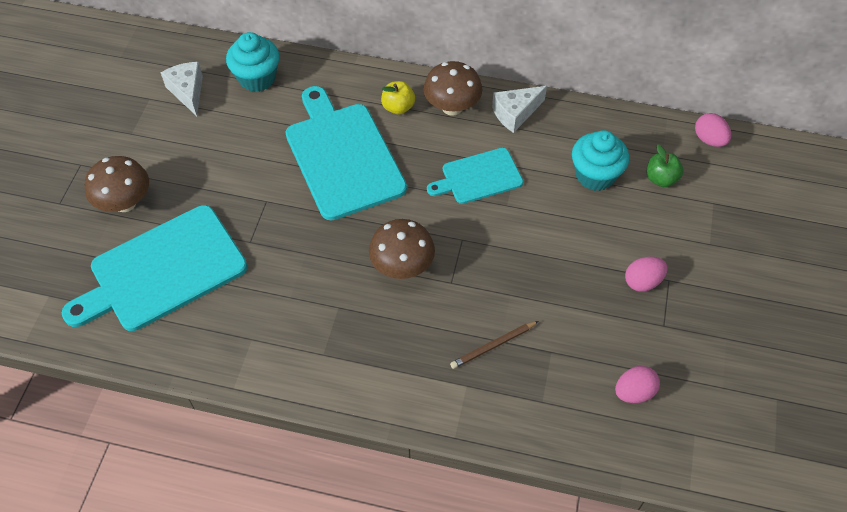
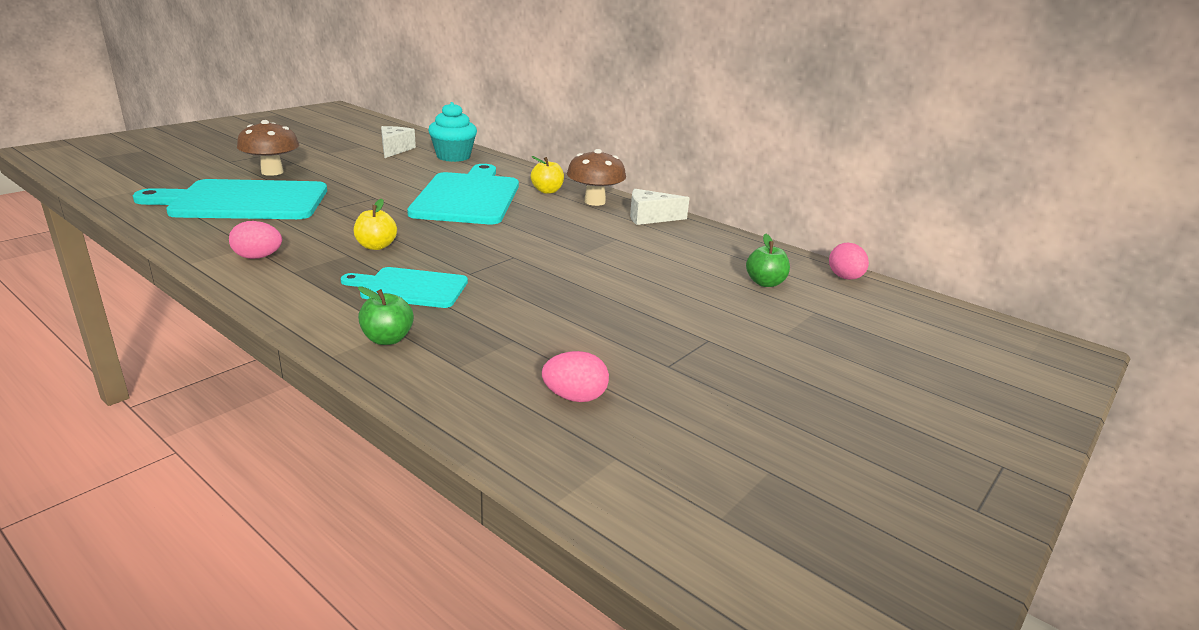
camera: 25 degrees right, 30 degrees down
(347, 282) = (376, 246): none -> yellow apple
(402, 266) = (437, 253): brown mushroom -> none
(472, 398) = (387, 339): none -> green apple
(478, 177) = (574, 234): turquoise cutting board -> turquoise cutting board (410, 288)
(493, 346) = (457, 317): brown pencil -> none
(595, 175) = (693, 263): turquoise cupcake -> none
(642, 282) = (675, 331): pink egg -> pink egg (258, 257)

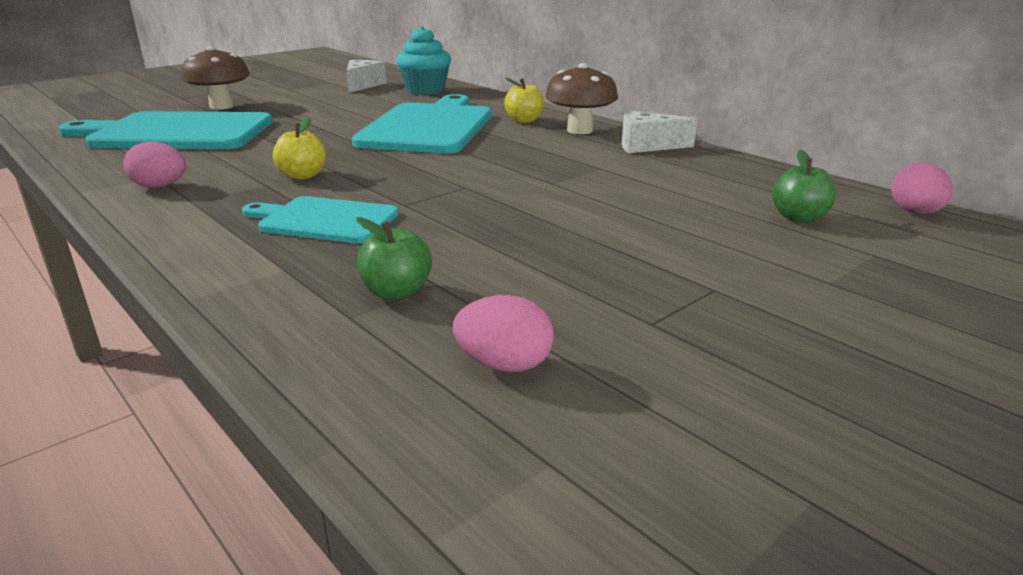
camera: 10 degrees right, 0 degrees up
(387, 339) = (270, 280): green apple -> green apple (396, 292)

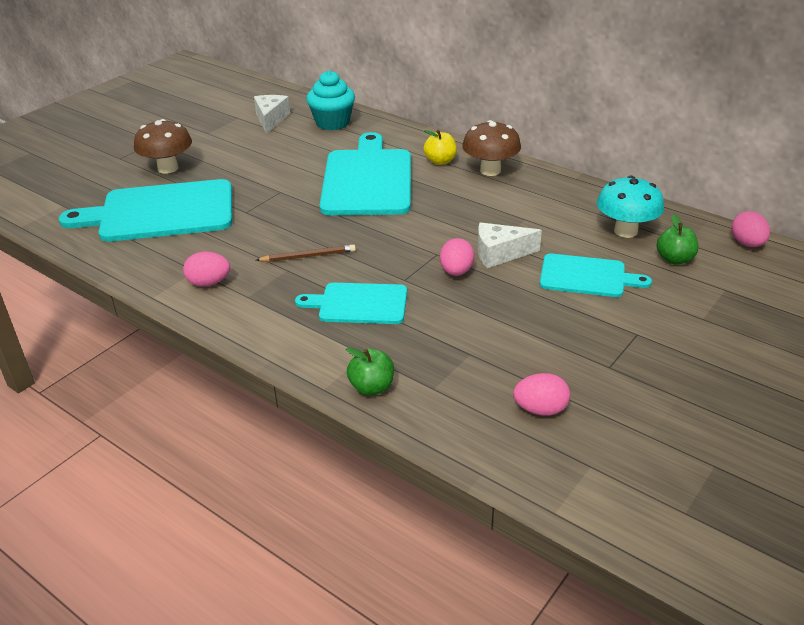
camera: 10 degrees left, 10 degrees up
(302, 175) = (308, 256): yellow apple -> brown pencil
(396, 292) = (449, 364): green apple -> green apple (372, 387)
(478, 203) = (456, 271): none -> pink egg
(646, 146) = (549, 186): white cheese -> white cheese (500, 254)
(660, 223) = (586, 276): none -> turquoise cutting board
(734, 187) = (625, 231): none -> turquoise mushroom

